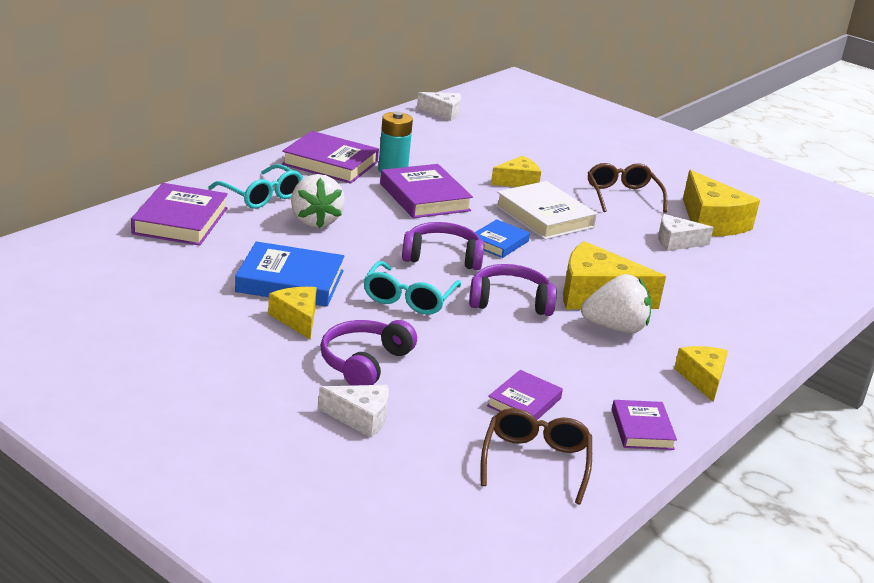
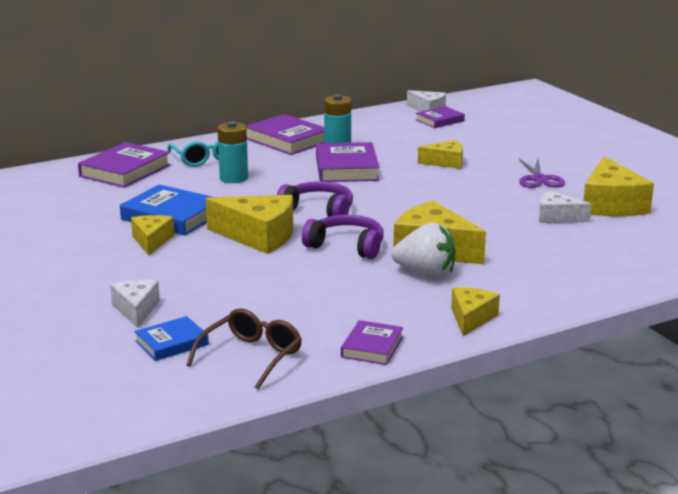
camera: 25 degrees right, 5 degrees down
(315, 221) = (234, 178): white strawberry -> turquoise battery
(360, 418) = (136, 310): white cheese -> white cheese turned 135 degrees counterclockwise
(364, 363) = (176, 275): purple headphones -> none
(408, 298) = (258, 236): turquoise glasses -> yellow cheese
(498, 242) = (380, 204): blue book -> blue book (171, 343)
(524, 402) = (284, 316): purple book -> purple book (439, 120)
(544, 216) = (444, 189): white book -> none
(622, 196) = (539, 179): brown glasses -> purple scissors

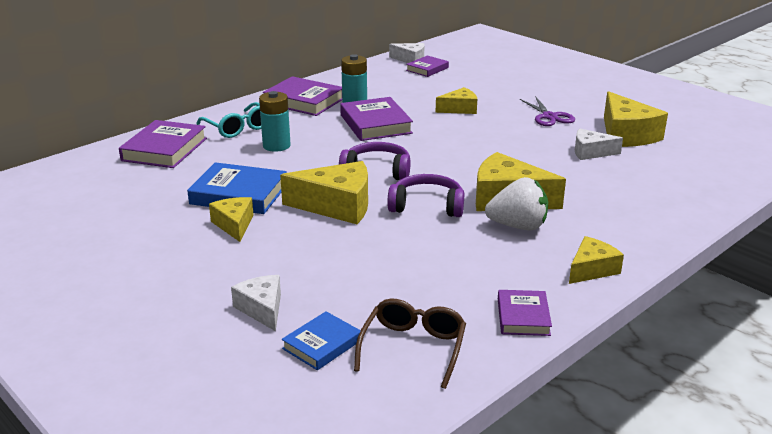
camera: 15 degrees left, 5 degrees up
(471, 318) = (591, 269): yellow cheese -> yellow cheese turned 45 degrees clockwise

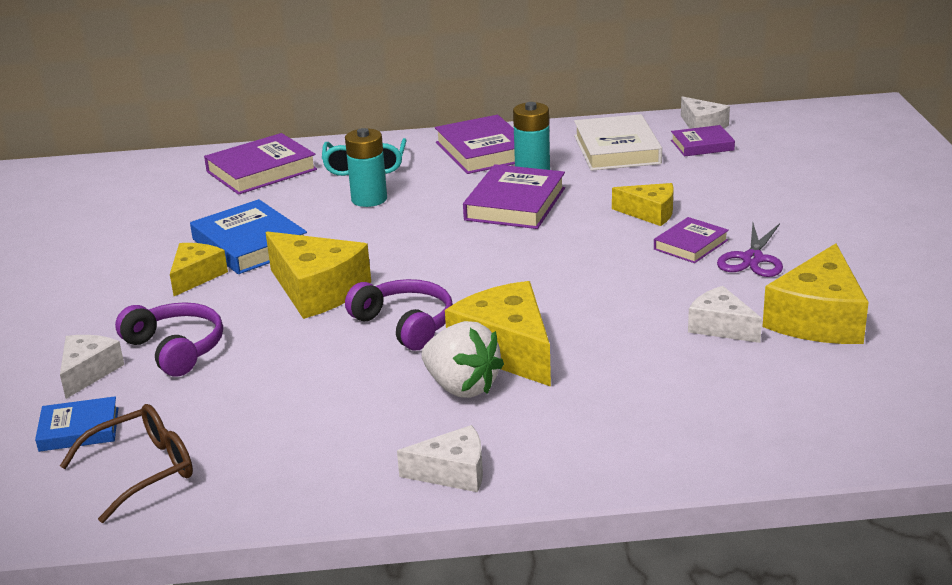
camera: 40 degrees right, 0 degrees up
(377, 171) = (422, 263): purple headphones -> purple headphones (175, 349)
(384, 82) = (617, 149): none -> white book
(523, 317) = (290, 489): purple book -> purple book (690, 245)
(591, 269) = (453, 472): yellow cheese -> white cheese

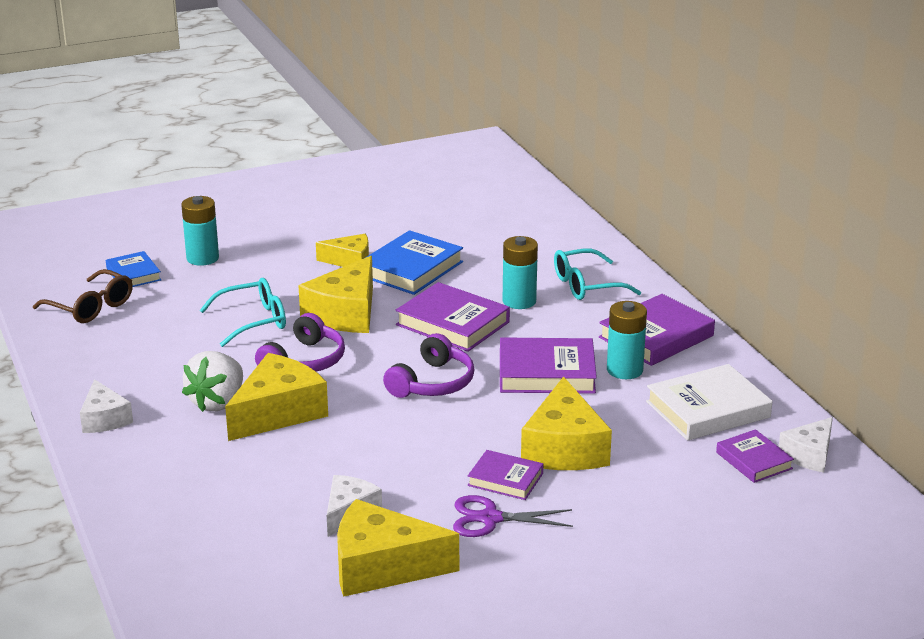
camera: 70 degrees right, 0 degrees up
(88, 372) = (202, 258): white cheese -> turquoise battery
(175, 349) = (241, 280): purple headphones -> purple headphones (432, 383)
(261, 171) = (549, 242): purple book -> purple book (452, 323)
(286, 349) = (253, 321): none -> turquoise glasses
(650, 213) = (564, 448): yellow cheese -> yellow cheese, size x1.69

